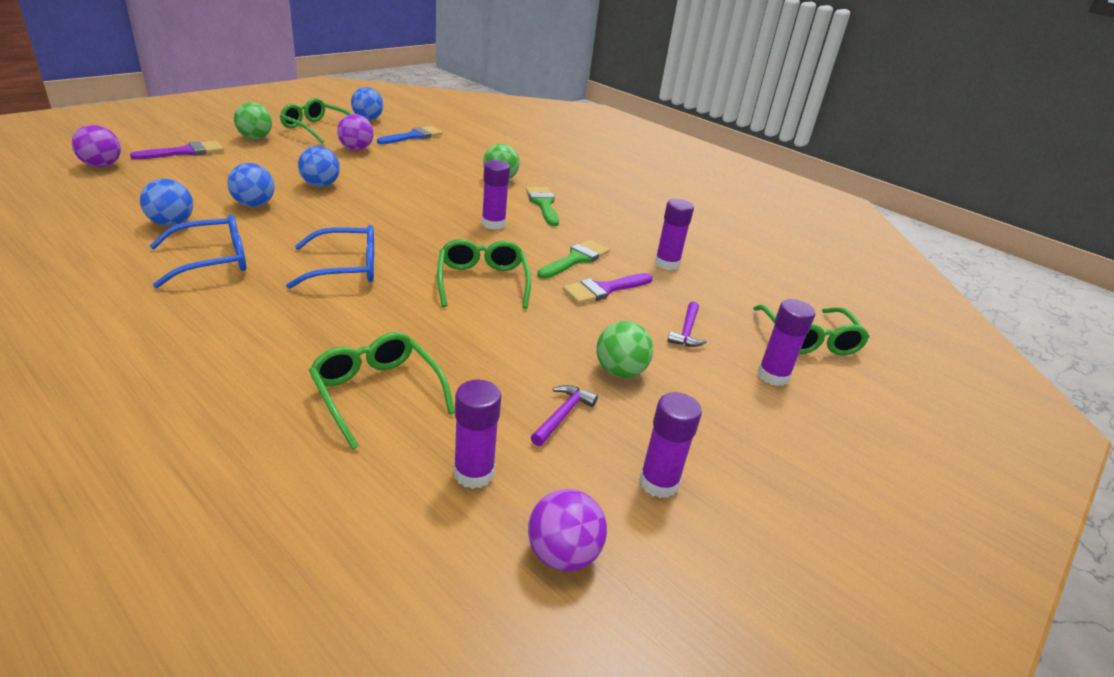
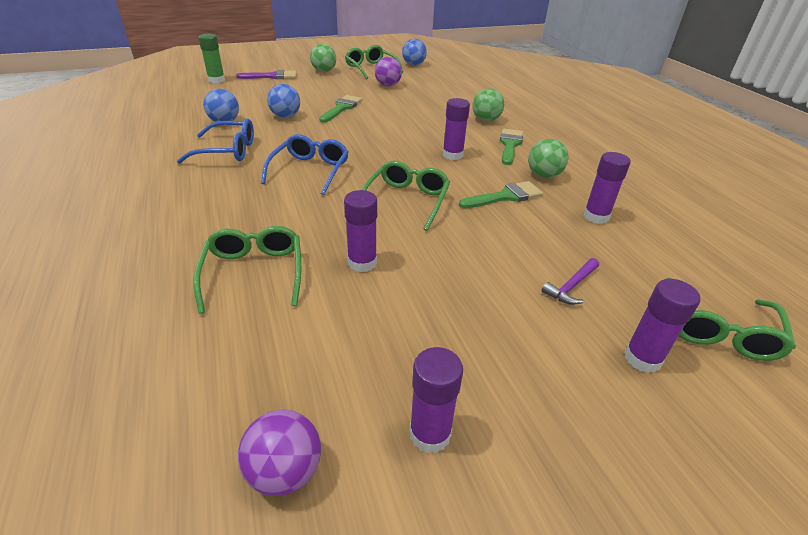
camera: 30 degrees right, 5 degrees up
(102, 165) = (216, 80): purple ball -> green glue stick
(320, 185) = (341, 108): blue ball -> green brush
(345, 268) = (310, 171): blue glasses -> blue glasses turned 90 degrees counterclockwise
(413, 136) = (439, 80): blue brush -> none
(474, 473) = (271, 364): purple glue stick -> purple glue stick (362, 262)
(562, 415) = (387, 335): purple hammer -> none
(604, 289) = (512, 228): purple brush -> none
(620, 371) = (472, 308): green ball -> green ball (543, 175)

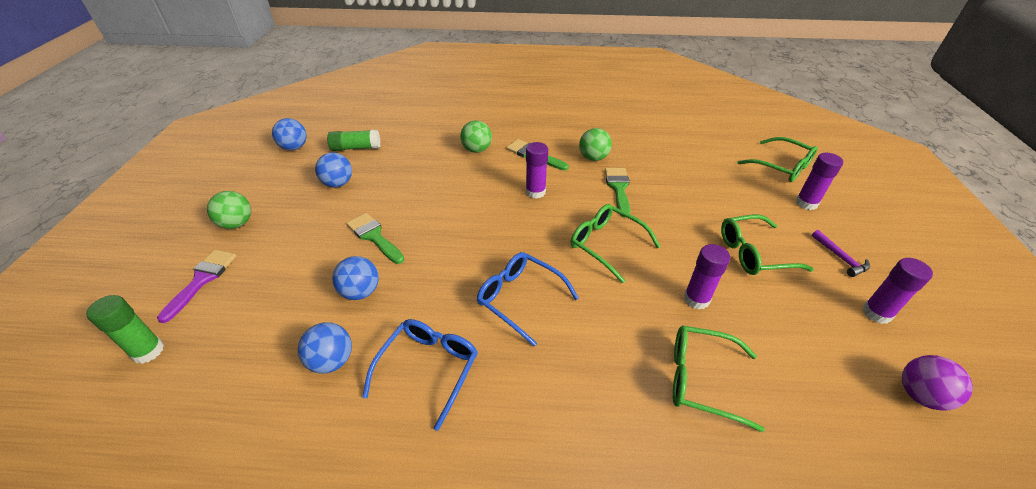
camera: 65 degrees left, 5 degrees up
(371, 68) = (271, 182): green glasses -> green glasses (754, 253)
(388, 85) = (338, 183): purple ball -> blue ball
(435, 80) = (356, 148): none -> green glue stick
(571, 286) = (738, 202): purple hammer -> purple hammer (840, 258)
(596, 216) = (659, 158): purple glue stick -> none

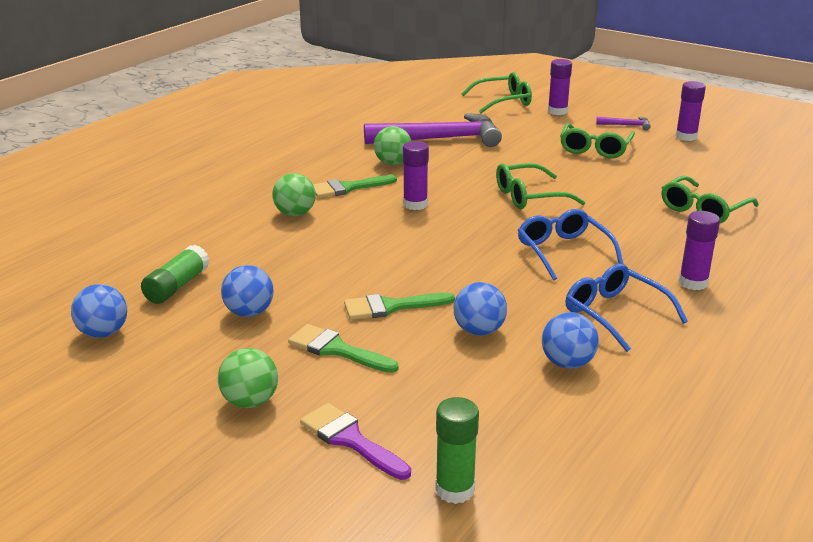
camera: 60 degrees left, 15 degrees down
(520, 299) = (564, 252): blue glasses -> blue glasses turned 90 degrees clockwise
(618, 188) = (456, 168): green brush -> green brush (336, 349)
(661, 163) = (440, 139): none -> purple hammer
(696, 299) = (625, 185): purple glue stick -> purple glue stick (693, 283)
(920, 395) = (757, 153): purple ball -> none

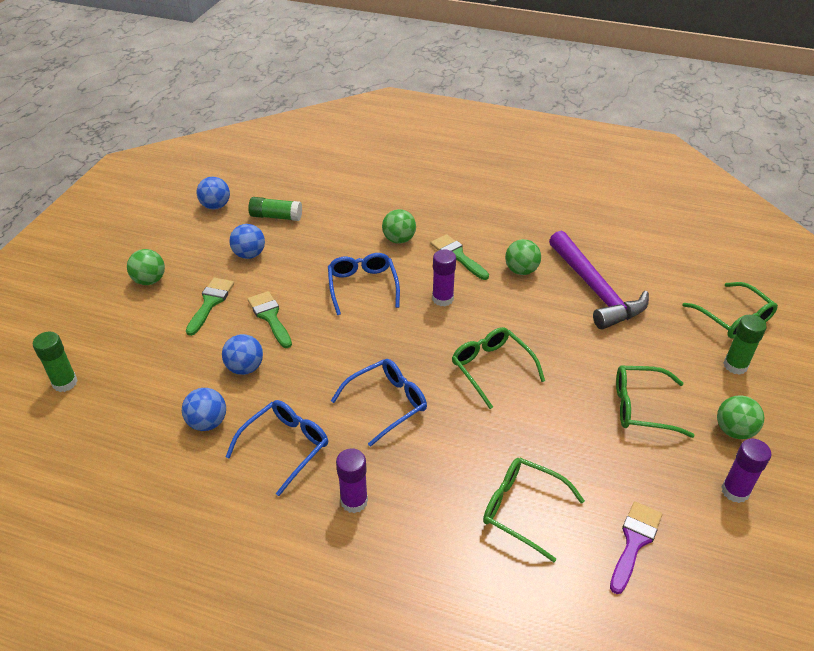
camera: 75 degrees right, 15 degrees up
(350, 440) = (113, 329): purple brush -> purple brush (634, 542)
(368, 244) = (362, 287): none -> blue glasses
(557, 111) = (735, 365): purple glue stick -> green glue stick
(626, 125) = (734, 430): purple hammer -> green ball

